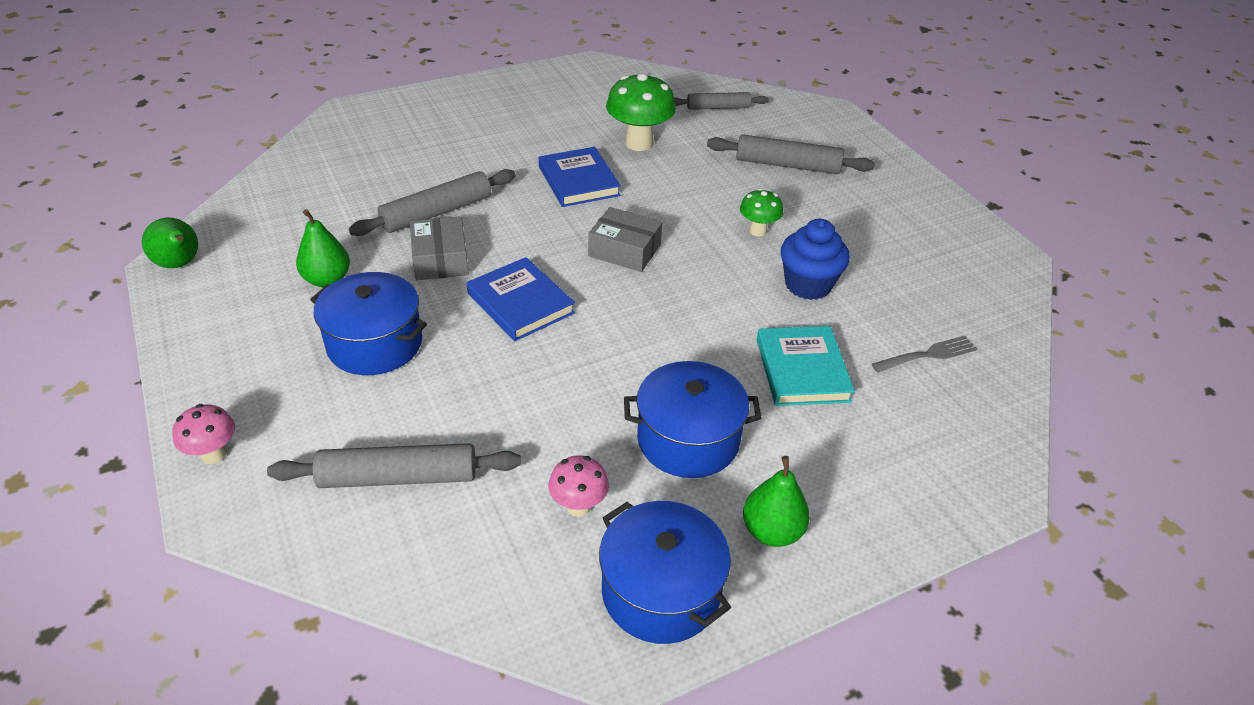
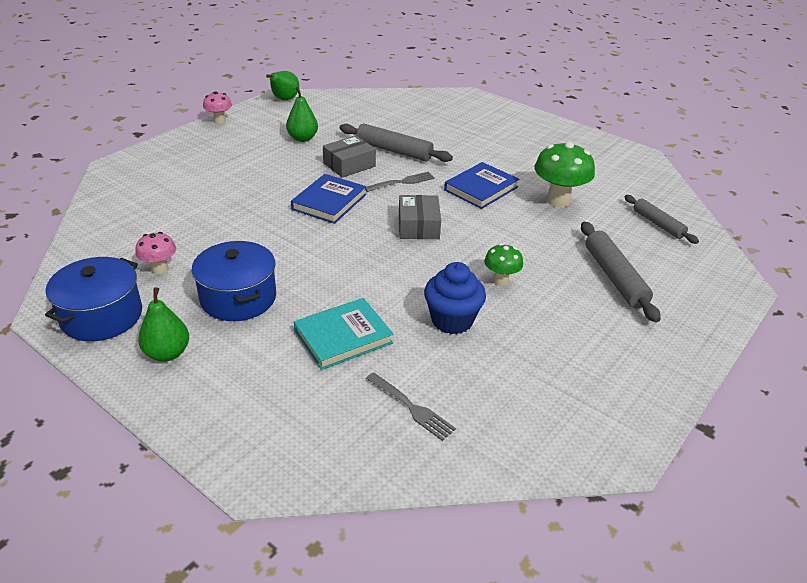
camera: 65 degrees right, 5 degrees down
(214, 455) = (152, 152): pink mushroom -> pink mushroom (219, 121)
(375, 344) = (259, 167): blue pot -> none
(398, 477) = (159, 205): grey rolling pin -> none
(519, 231) = (402, 182): none -> grey fork

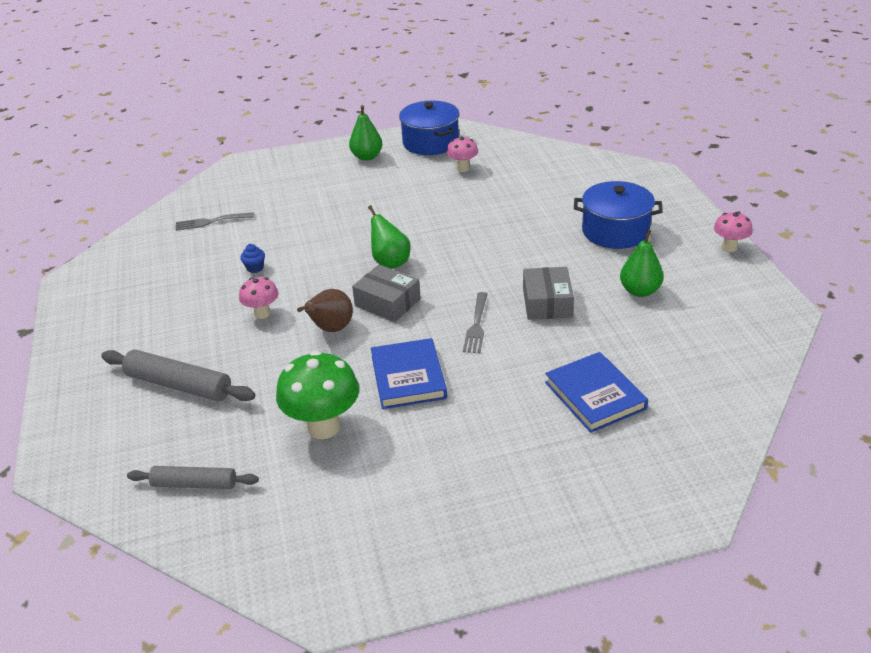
camera: 130 degrees right, 0 degrees up
(238, 298) = (392, 190): blue pot -> blue pot (615, 231)
(284, 99) = (773, 310): green pear -> green pear (390, 262)
(329, 202) = (482, 266): blue book -> blue book (595, 395)
(343, 337) = (301, 218): turquoise book -> none
(394, 151) = (554, 348): grey rolling pin -> none
(452, 320) = (255, 268): blue cupcake -> blue cupcake, size x0.46
(476, 238) = (331, 329): none -> brown pear
(501, 280) = (262, 313): green mushroom -> pink mushroom

